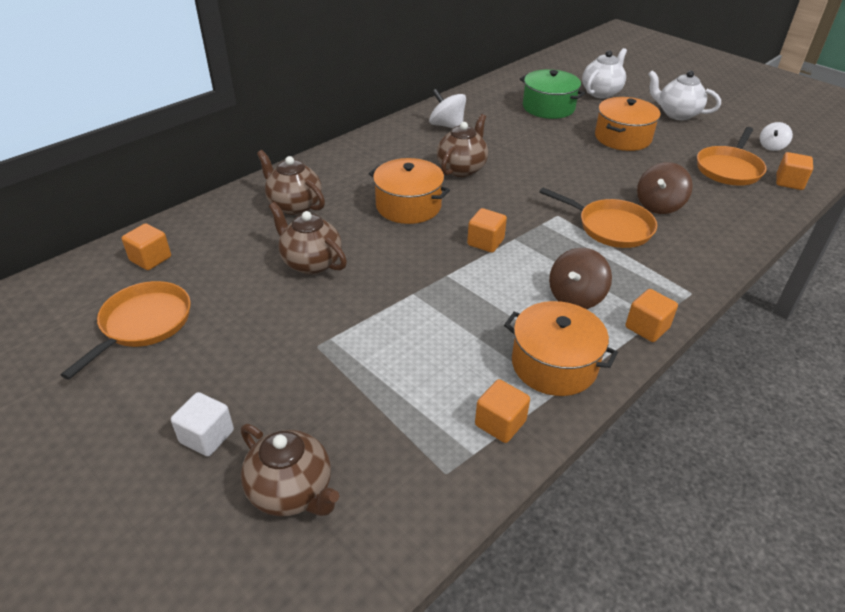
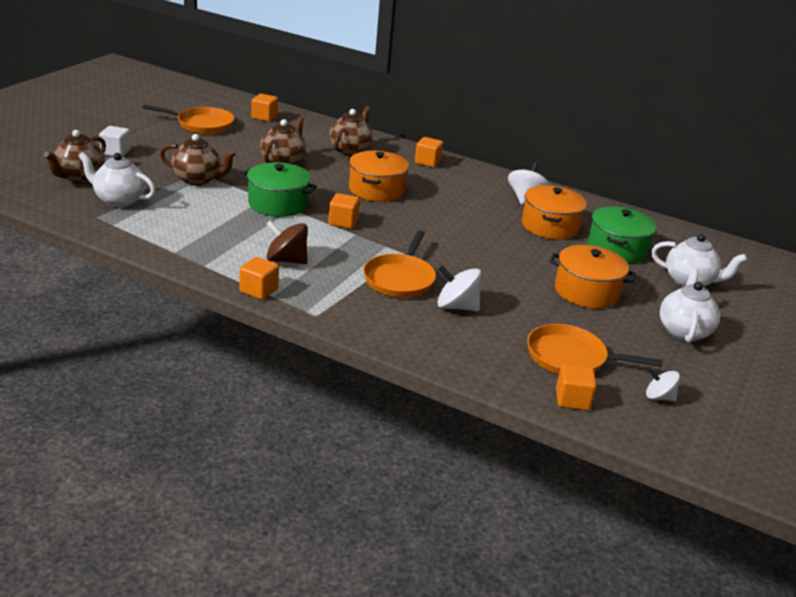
camera: 70 degrees right, 10 degrees down
(392, 442) = (119, 200): none -> white teapot
(431, 284) = (278, 204): none -> green pot
(462, 169) = (452, 208): brown teapot -> brown teapot (198, 180)
(500, 423) = (140, 232): orange cube -> orange cube (427, 162)
(554, 364) = (202, 251): orange pot -> orange pot (550, 226)
(659, 205) = (456, 306): brown spinning top -> white spinning top

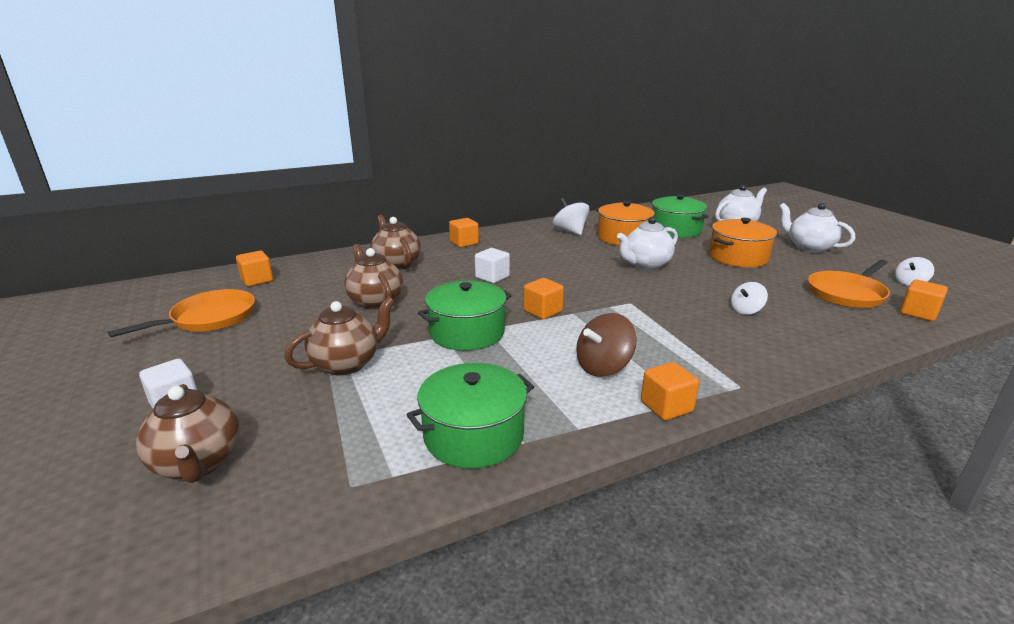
camera: 50 degrees left, 5 degrees down
(119, 200) = (324, 446): white teapot -> white teapot (645, 265)
(166, 236) = (473, 435): none -> green pot
(376, 190) = (492, 277): orange pot -> white cube
(400, 279) = (680, 319): orange pan -> none
(456, 306) = (746, 310): white spinning top -> white spinning top, size x0.64

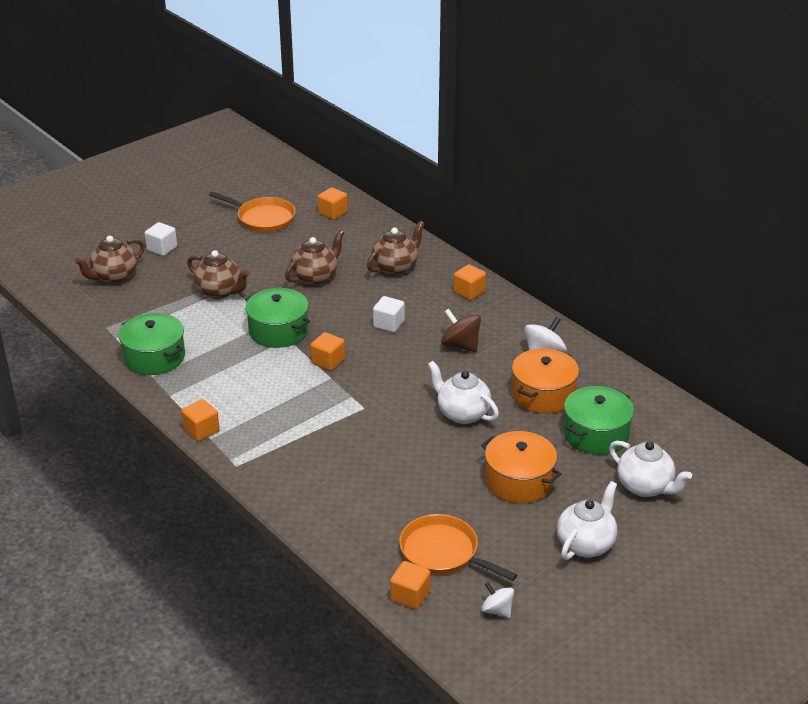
camera: 75 degrees right, 10 degrees up
(603, 367) = (246, 400): brown spinning top -> brown spinning top (460, 345)
(746, 310) = (372, 477): white spinning top -> none

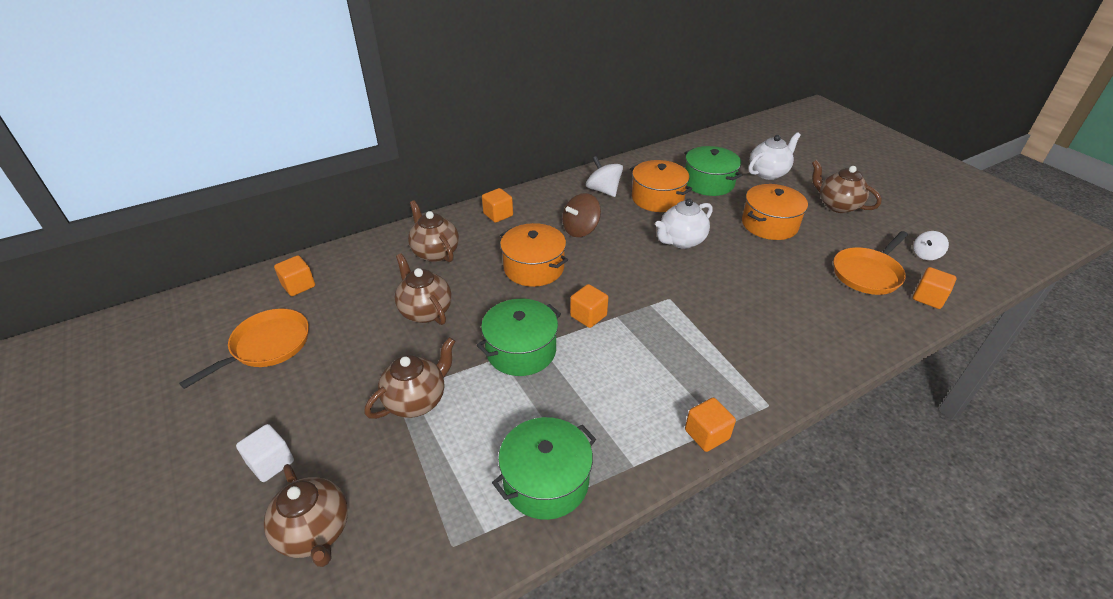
camera: 80 degrees left, 5 degrees up
(388, 324) = (534, 268): white cube -> orange pot
(586, 544) = (837, 205): white teapot -> brown teapot

